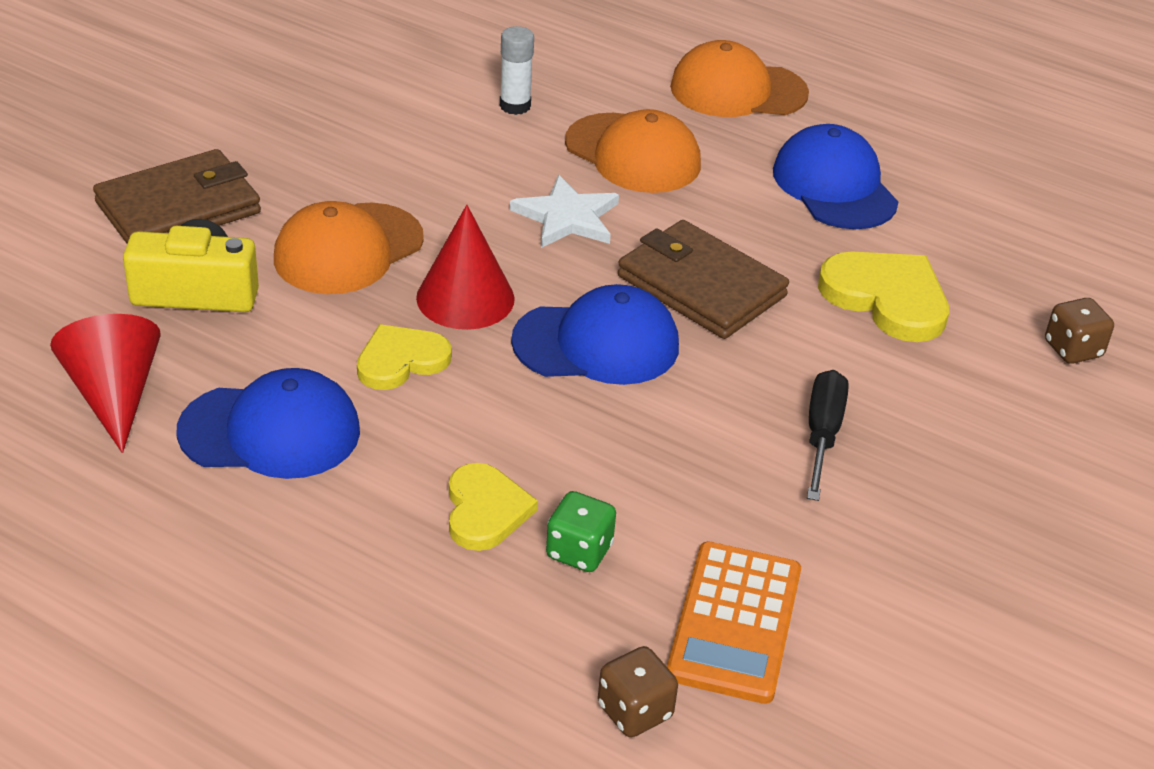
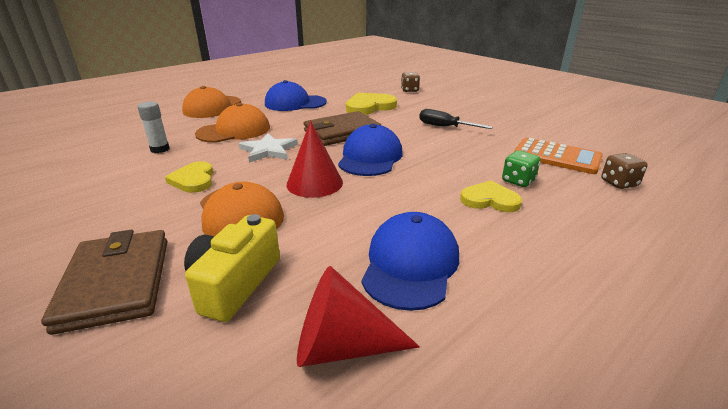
camera: 70 degrees left, 10 degrees down
(401, 360) = (359, 208): yellow heart -> yellow heart (193, 180)

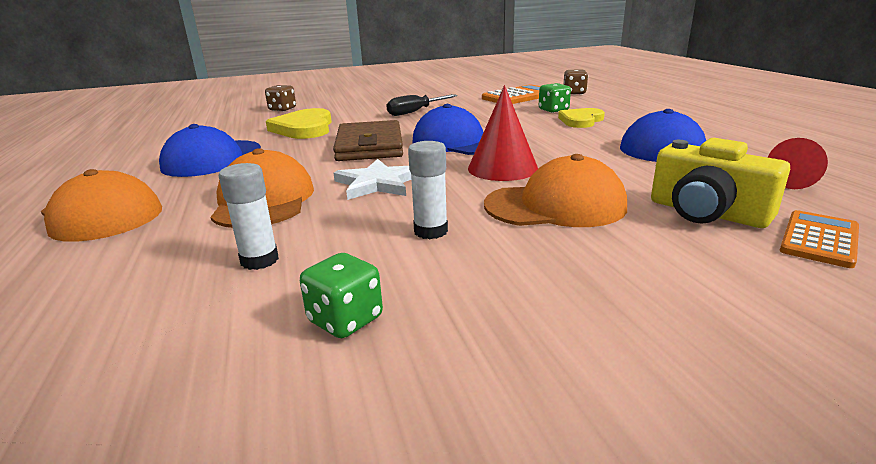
camera: 65 degrees left, 5 degrees down
(98, 180) = (345, 320): none -> green dice
(116, 282) = (708, 277): brown wallet -> none
(177, 349) = (819, 239): none -> orange calculator
(193, 180) = (430, 231): yellow heart -> white glue stick
(342, 346) = (788, 181): red cone -> red cone, size x0.63

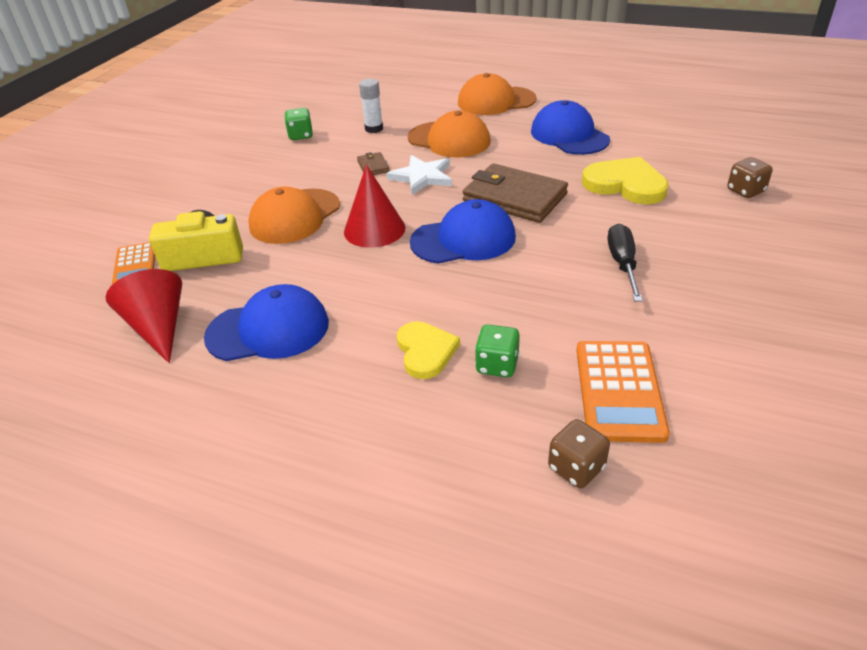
camera: 130 degrees right, 15 degrees up
(385, 213) = (373, 166): none -> brown wallet
(430, 231) = (332, 171): white glue stick -> none
(788, 181) = (158, 327): red cone -> red cone, size x1.60

